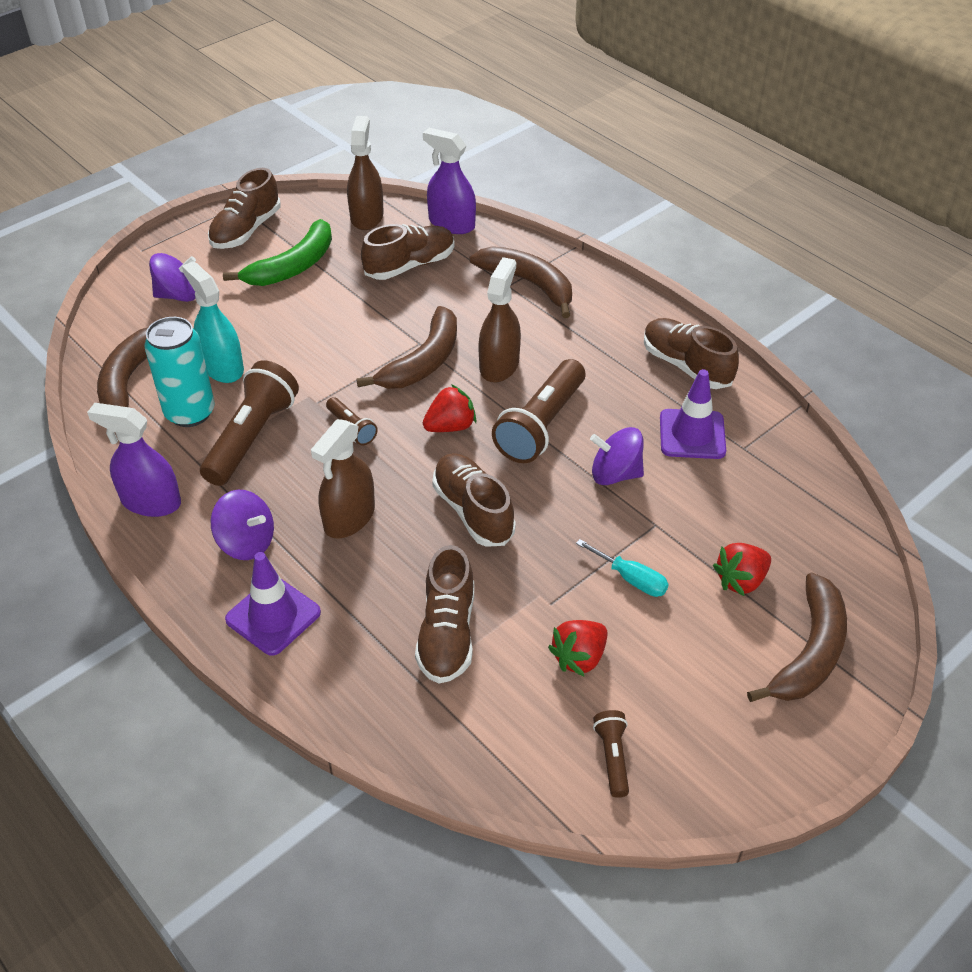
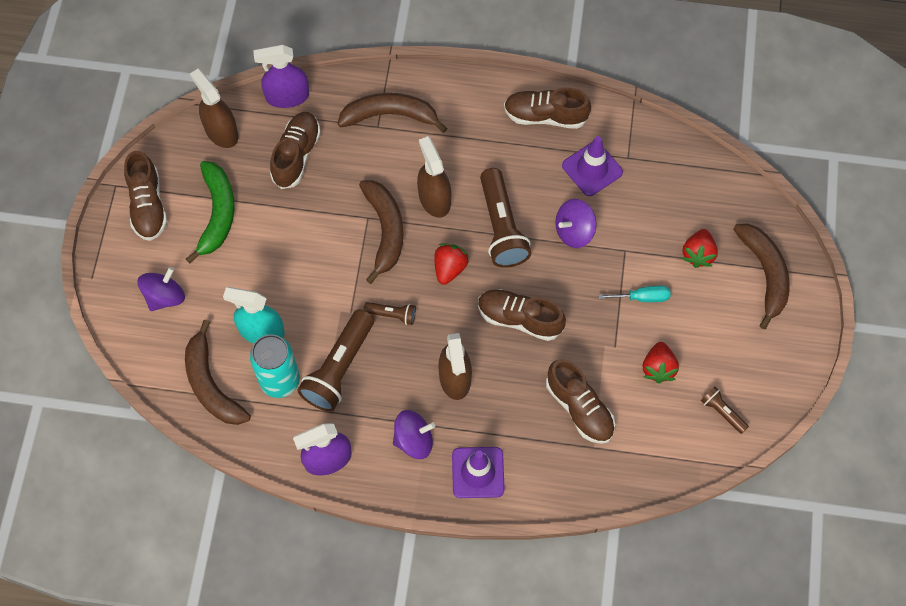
camera: 40 degrees left, 20 degrees up
(252, 437) = (339, 368): brown flashlight -> brown flashlight turned 135 degrees counterclockwise

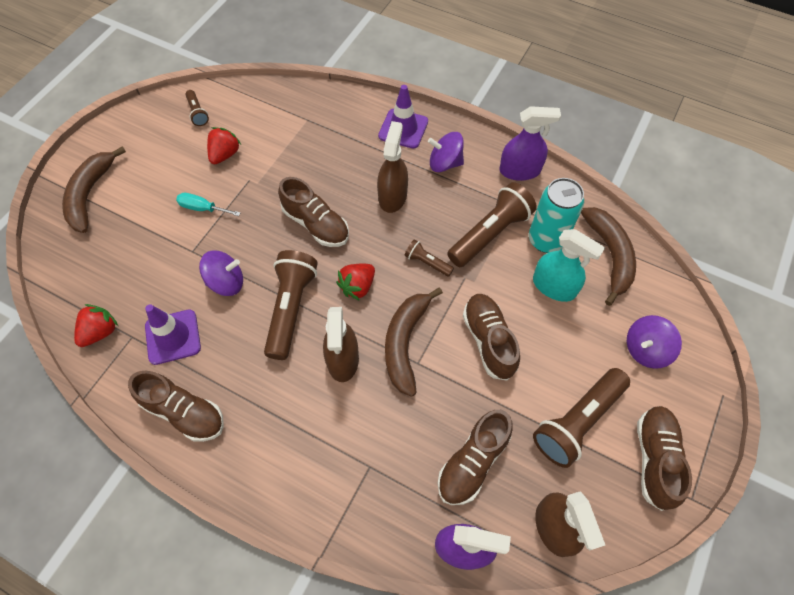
camera: 160 degrees left, 5 degrees down
(217, 214) = (577, 421): green banana -> brown flashlight
(390, 115) = (350, 476): brown banana -> none
(579, 408) = (303, 146): brown shoe -> brown shoe (488, 340)
(698, 254) = (132, 227): red strawberry -> red strawberry (100, 332)

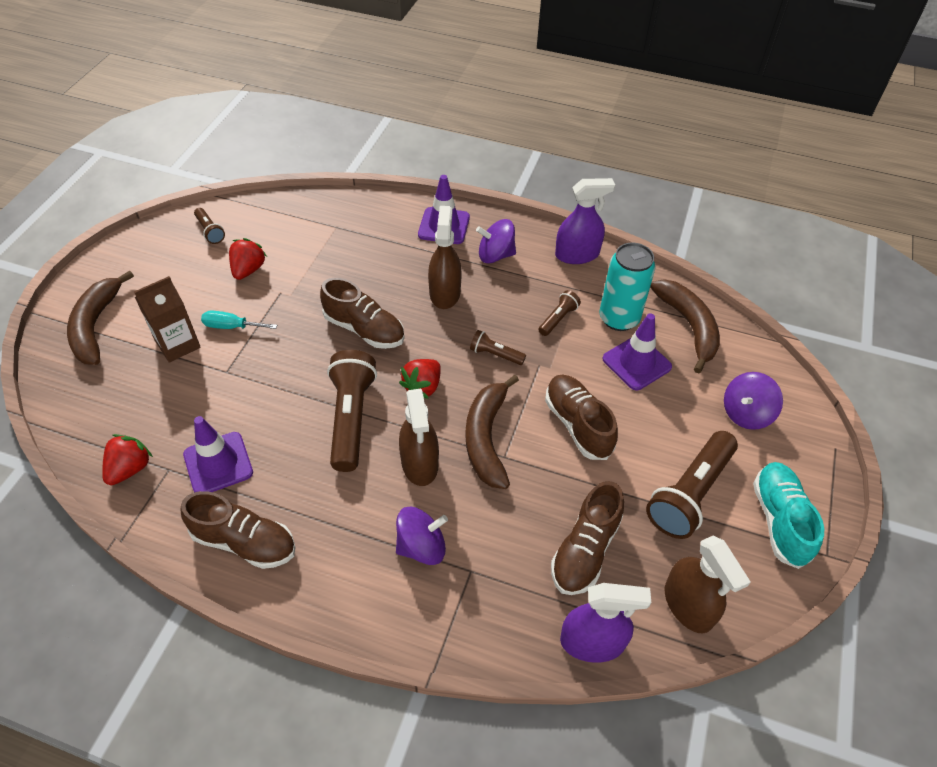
camera: 10 degrees left, 10 degrees down
(155, 220) = (178, 344): none -> brown carton
(226, 282) = (272, 399): purple spinning top -> purple spinning top (421, 546)
(490, 234) = (558, 319): brown flashlight -> brown flashlight, size x0.49
(554, 286) = (636, 363): turquoise spray bottle -> purple traffic cone
(655, 459) = (779, 520): brown shoe -> turquoise shoe

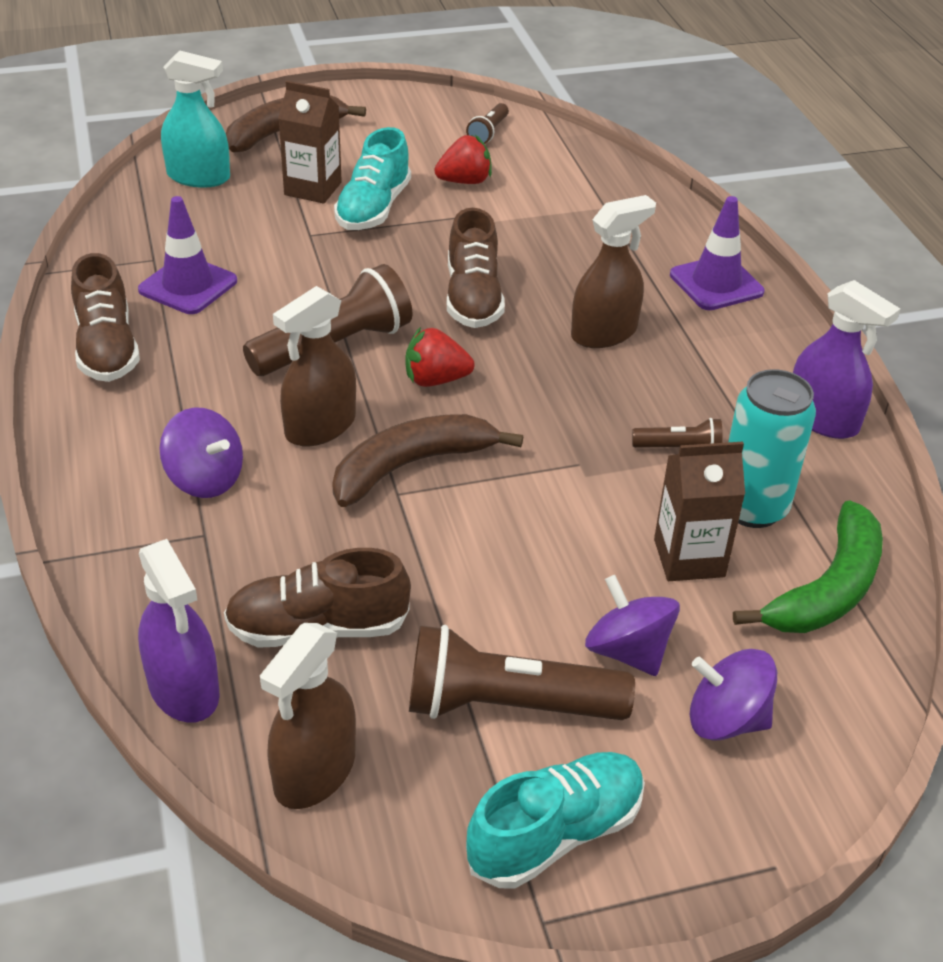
camera: 55 degrees right, 10 degrees down
(97, 397) = (198, 177): none -> turquoise spray bottle
(130, 469) = (133, 237): red strawberry -> none
(231, 326) = (373, 209): turquoise screwdriver -> turquoise shoe
(495, 255) = (723, 347): purple spinning top -> purple spinning top (628, 651)
(495, 354) = (552, 417): brown flashlight -> none
(577, 424) = (515, 540): brown shoe -> none
(636, 363) = (689, 558): purple traffic cone -> brown carton
(689, 326) = (827, 589): brown banana -> green banana

